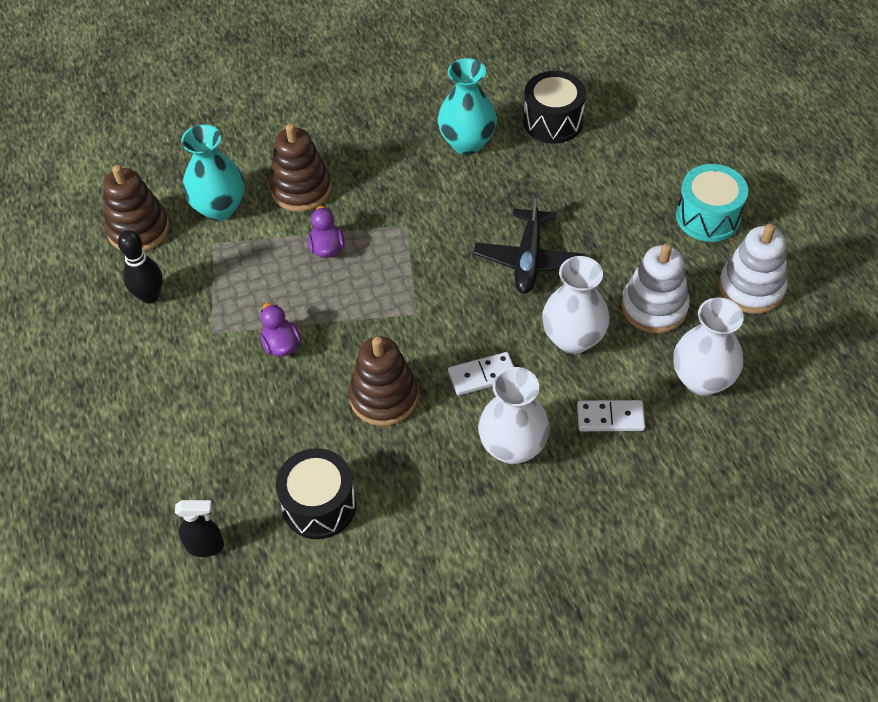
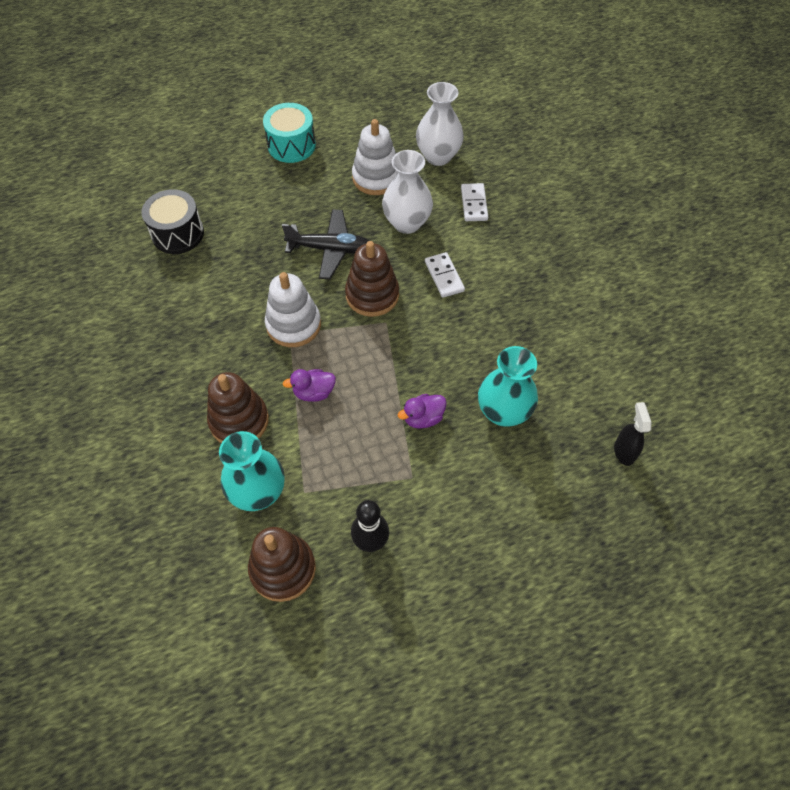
camera: 95 degrees left, 5 degrees up
(319, 505) = (573, 375): black drum -> none
(384, 397) = (469, 339): brown stacking toy -> brown stacking toy (372, 295)
(467, 143) = (195, 292): turquoise vase -> turquoise vase (503, 412)
(512, 447) = (505, 257): white vase -> none
(751, 288) = (358, 127): white stacking toy -> white stacking toy (293, 325)

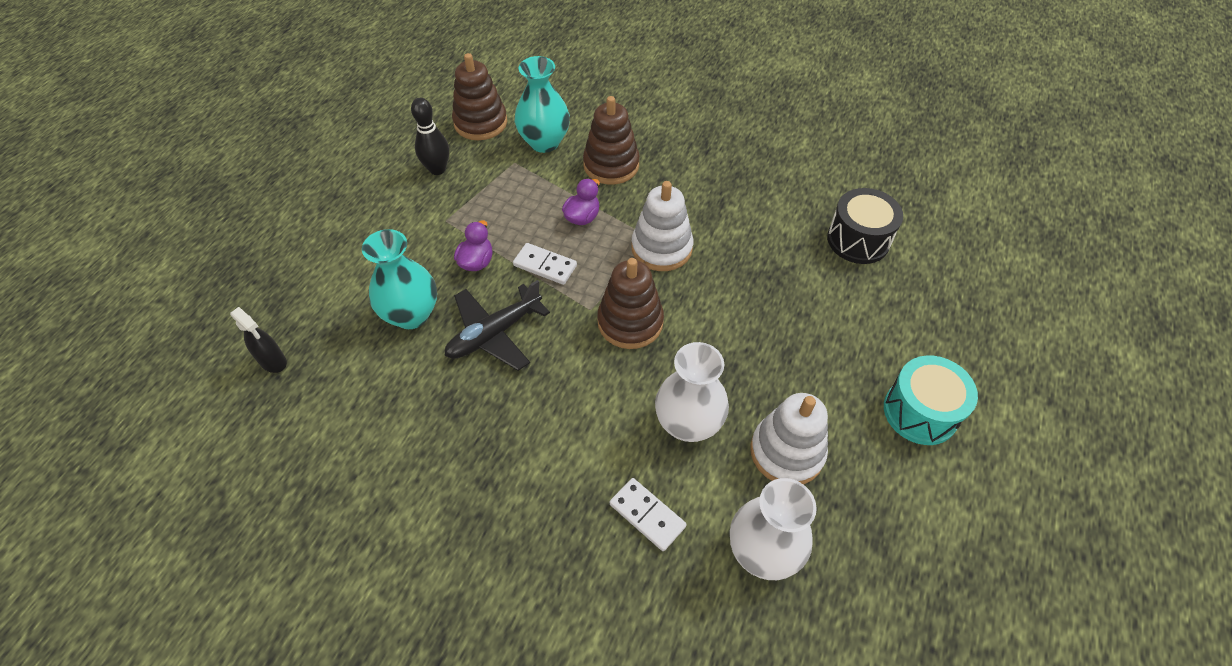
camera: 135 degrees right, 5 degrees down
(330, 249) = (721, 332): black plane -> black plane (494, 333)
(444, 276) = (585, 395): white domino -> white domino (545, 266)

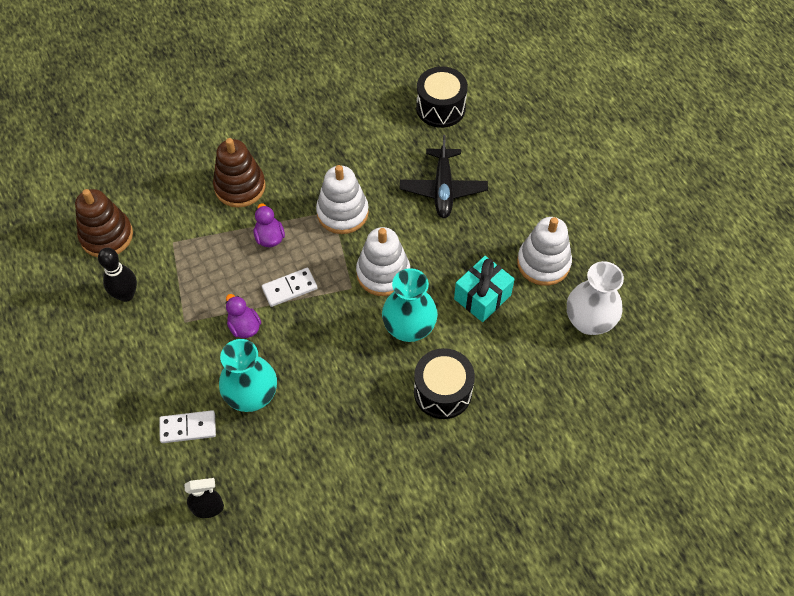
camera: 50 degrees left, 5 degrees up
(494, 333) = (317, 355): black plane -> black plane (443, 189)
(544, 142) = (173, 210): turquoise vase -> turquoise vase (409, 328)
(545, 465) = (442, 392): none -> black drum
(630, 322) = (383, 273): brown stacking toy -> white stacking toy
(647, 515) = (520, 361): white domino -> white domino (188, 428)
(688, 423) = (482, 297): white vase -> turquoise gift
(920, 412) = (576, 181): turquoise drum -> none

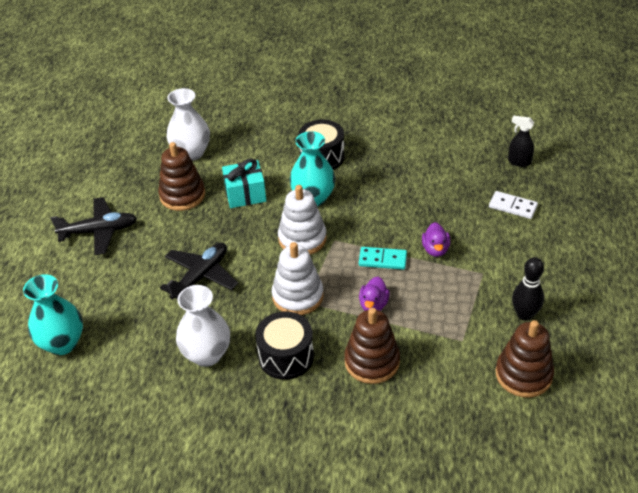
camera: 145 degrees left, 15 degrees down
(252, 396) = (455, 206): turquoise vase -> turquoise vase (62, 343)
(289, 288) = (382, 260): white domino -> turquoise domino
(377, 129) = (207, 354): none -> white vase
(440, 108) = (133, 346): black drum -> black drum (286, 356)
(543, 263) = (182, 195): white stacking toy -> brown stacking toy
(578, 185) = (99, 231): none -> black plane

